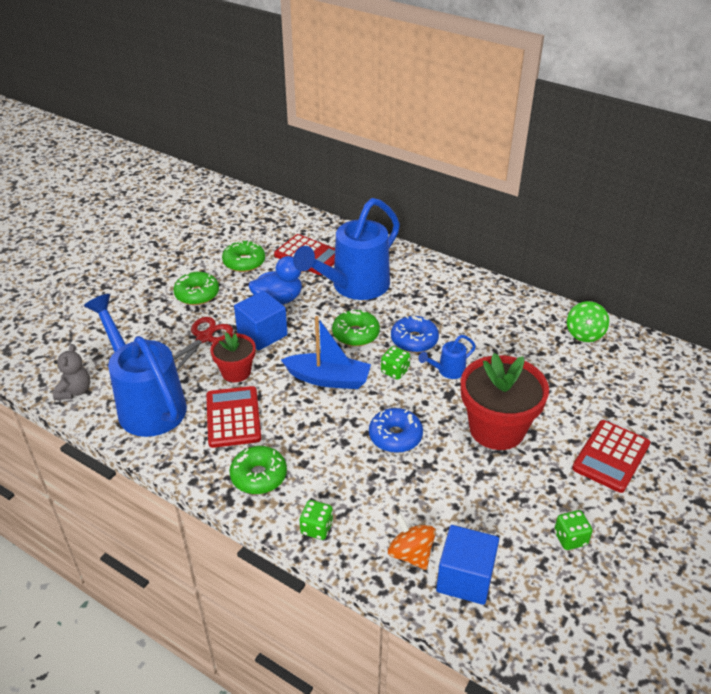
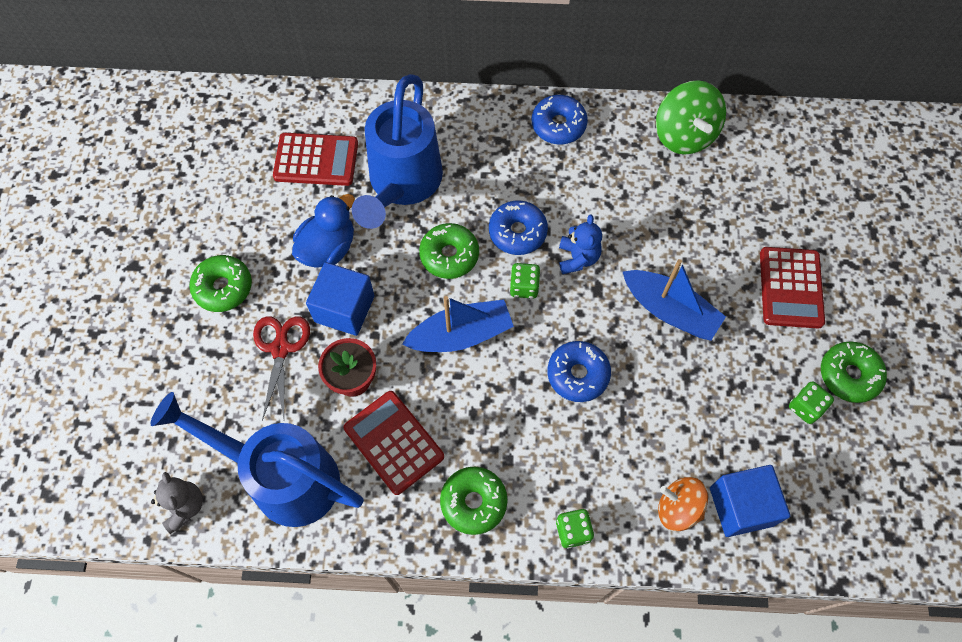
camera: 30 degrees left, 25 degrees up
(244, 262) = (245, 208): green donut -> green donut (849, 375)
(448, 371) = (578, 258): blue watering can -> blue teddy bear
(490, 295) = (558, 125): none -> blue donut
(497, 429) = (669, 310): red flower pot -> blue boat
(584, 334) = (684, 135): green spinning top -> green spinning top, size x1.51

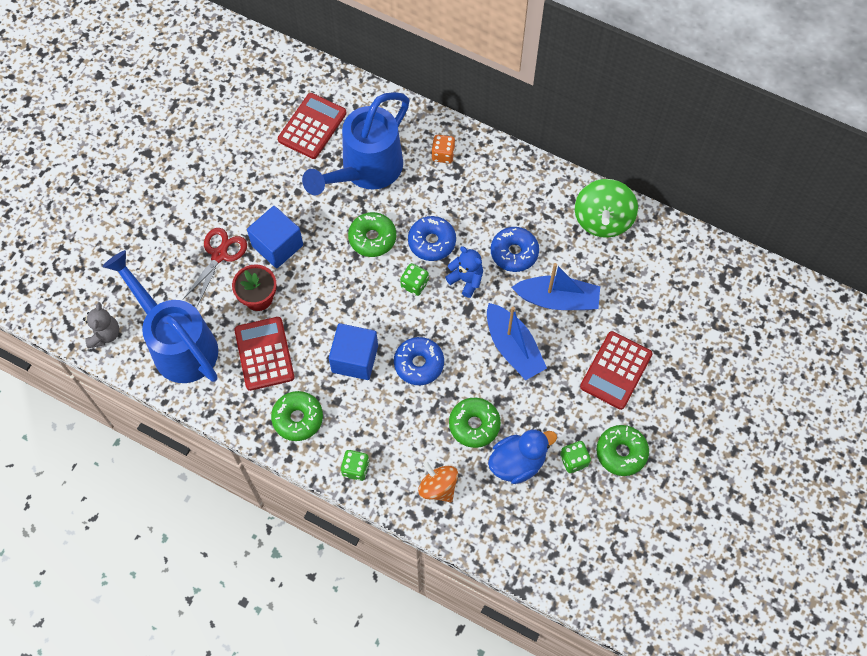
camera: 25 degrees right, 0 degrees up
(223, 287) = (201, 194): green donut -> green donut (474, 425)
(316, 160) = (312, 126): red calculator -> red calculator turned 90 degrees counterclockwise
(328, 248) = (288, 196): blue duck -> blue duck (517, 463)
(460, 335) = (350, 299): blue boat -> blue boat (557, 299)
(478, 134) = (443, 155): none -> orange dice
(558, 125) = (508, 172): blue donut -> blue donut (514, 253)
(578, 258) = (466, 280): blue teddy bear -> blue teddy bear turned 75 degrees counterclockwise
(741, 506) = (484, 506): blue cube -> blue cube (355, 359)

